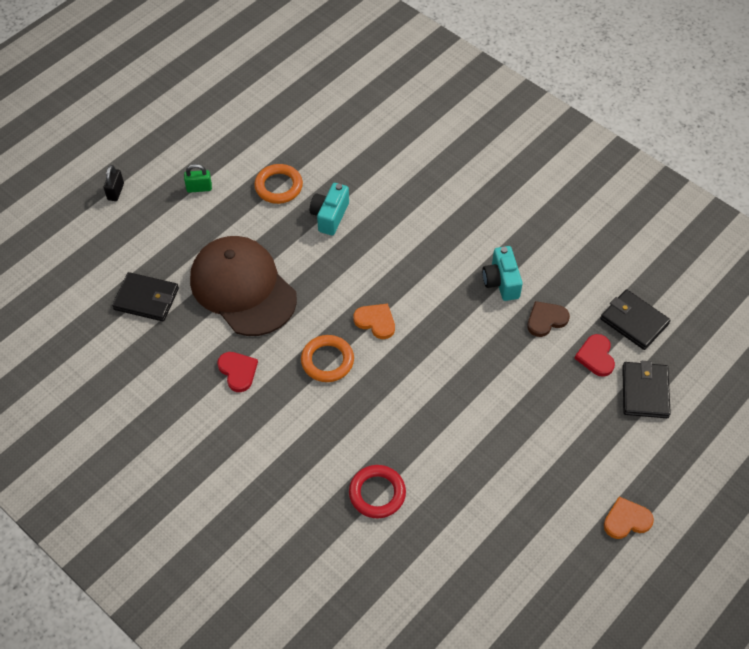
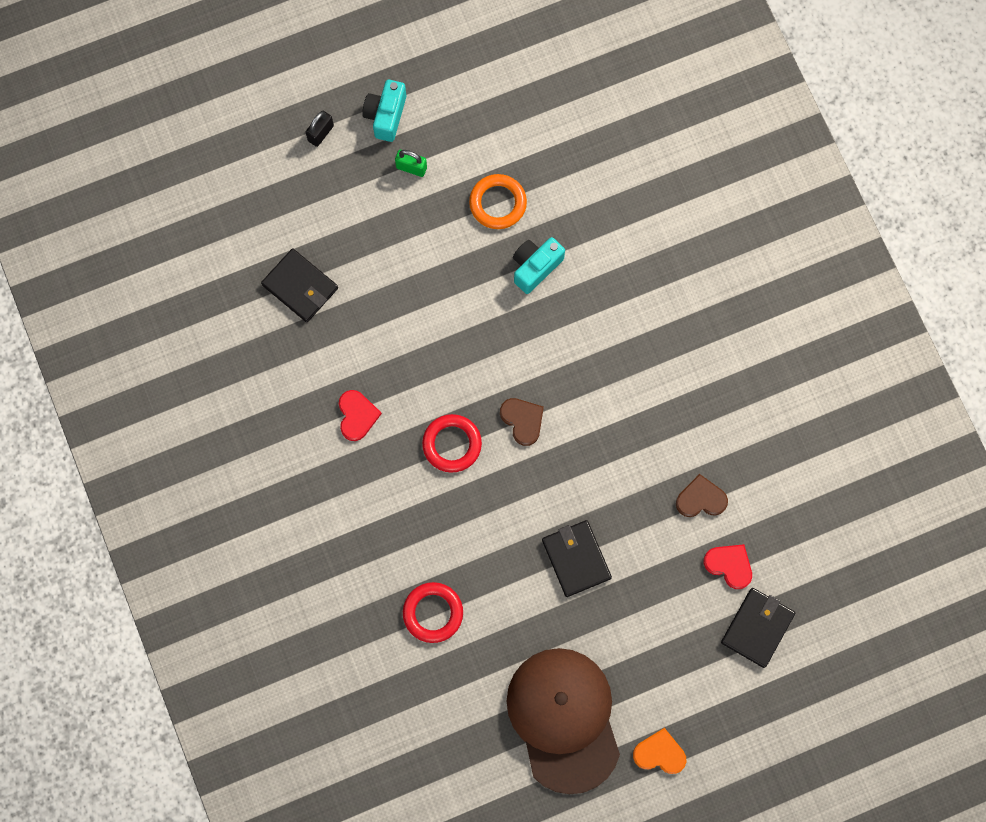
camera: 25 degrees right, 20 degrees up
(243, 288) = (404, 318): brown cap -> brown cap (564, 719)
(327, 361) = (452, 444): orange ring -> red ring
(376, 321) = (522, 420): orange heart -> brown heart
(501, 282) = (678, 432): turquoise camera -> turquoise camera (386, 115)
(596, 356) = (729, 565): red heart -> red heart turned 105 degrees clockwise
(634, 321) = (792, 543): black wallet -> black wallet (576, 559)

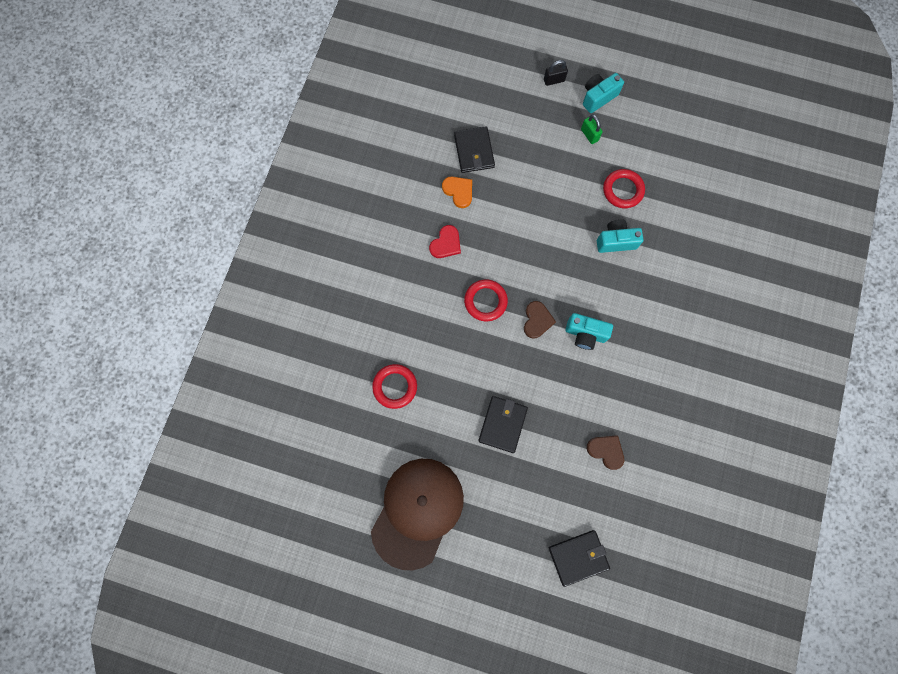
camera: 40 degrees right, 0 degrees up
(498, 203) = (622, 190): orange ring -> red ring
(584, 394) = (585, 334): none -> turquoise camera
(659, 753) = (456, 582): orange heart -> orange heart (458, 191)
(729, 565) = (591, 505): red heart -> none

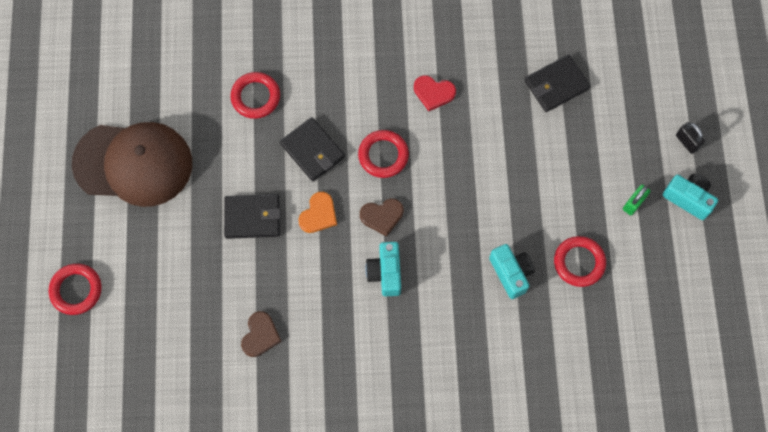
camera: 70 degrees right, 5 degrees down
(458, 191) = (500, 85): orange heart -> orange heart (318, 214)
(517, 598) = (76, 290): none -> red ring
(578, 557) = (136, 339): black wallet -> black wallet (312, 150)

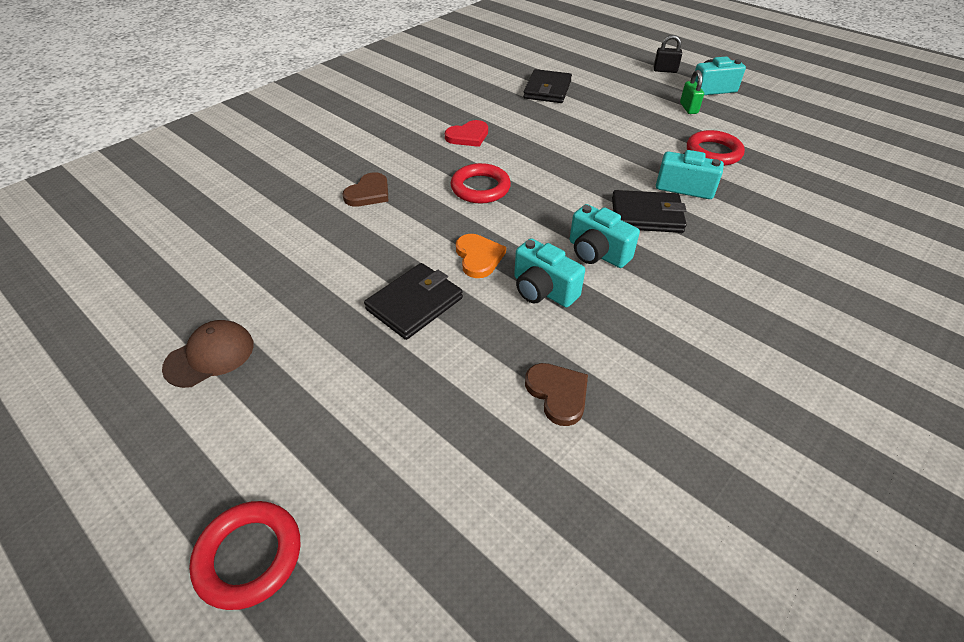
camera: 45 degrees left, 25 degrees down
(133, 164) = (210, 356): brown cap -> brown cap, size x0.46
(255, 97) = (307, 222): red ring -> none
(312, 150) = (412, 222): black wallet -> black wallet (646, 215)
(325, 270) = (543, 290): none -> turquoise camera
(382, 216) = (536, 221): brown heart -> brown heart (368, 193)

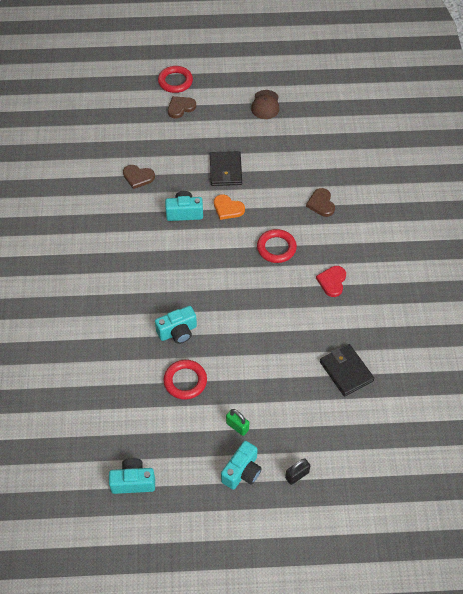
camera: 135 degrees right, 10 degrees up
(327, 474) = (180, 107): none -> brown heart
(597, 253) = (181, 249): turquoise camera -> turquoise camera (133, 482)
(646, 215) = (180, 292): black wallet -> none

